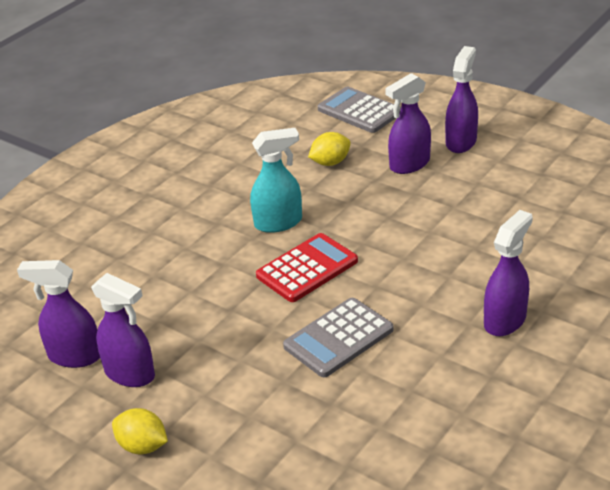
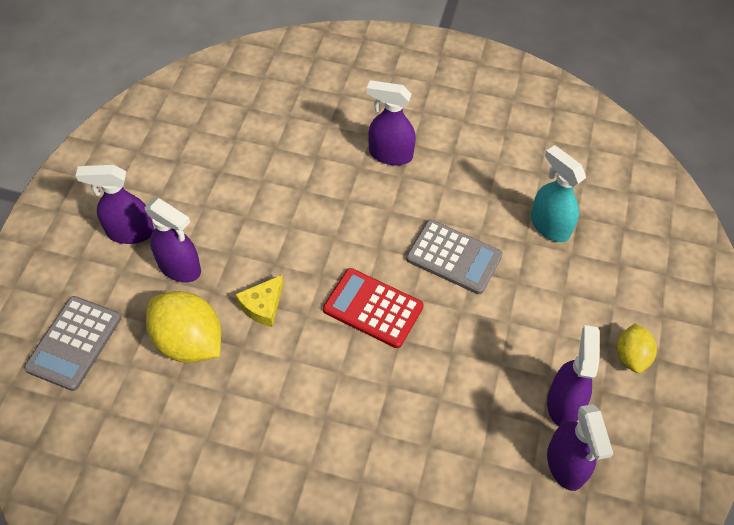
camera: 115 degrees left, 20 degrees up
(278, 223) = (309, 357): turquoise spray bottle -> turquoise spray bottle (549, 226)
(330, 162) = (189, 342): yellow lemon -> yellow lemon, size x1.74
(345, 204) = (263, 305): none -> yellow cheese

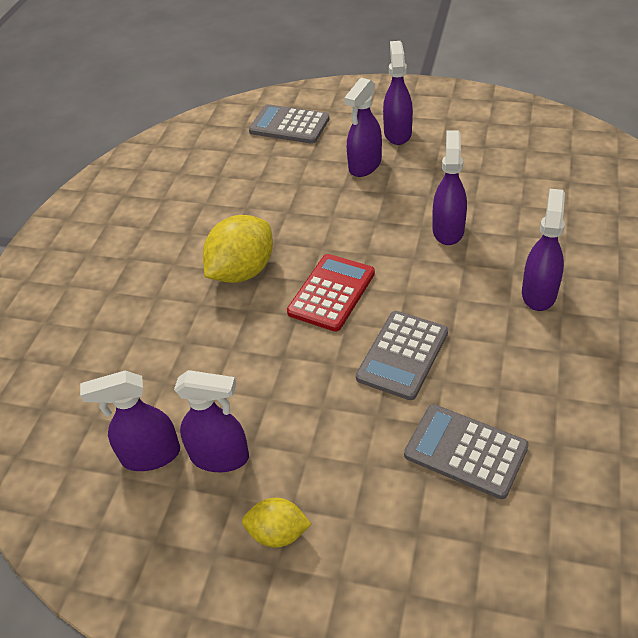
camera: 95 degrees right, 10 degrees down
(189, 342) = (291, 181): yellow lemon -> yellow lemon (242, 271)
(263, 305) = (329, 219): yellow cheese -> none
(300, 206) = (448, 230): none -> purple spray bottle
(549, 226) = (465, 451): turquoise spray bottle -> grey calculator

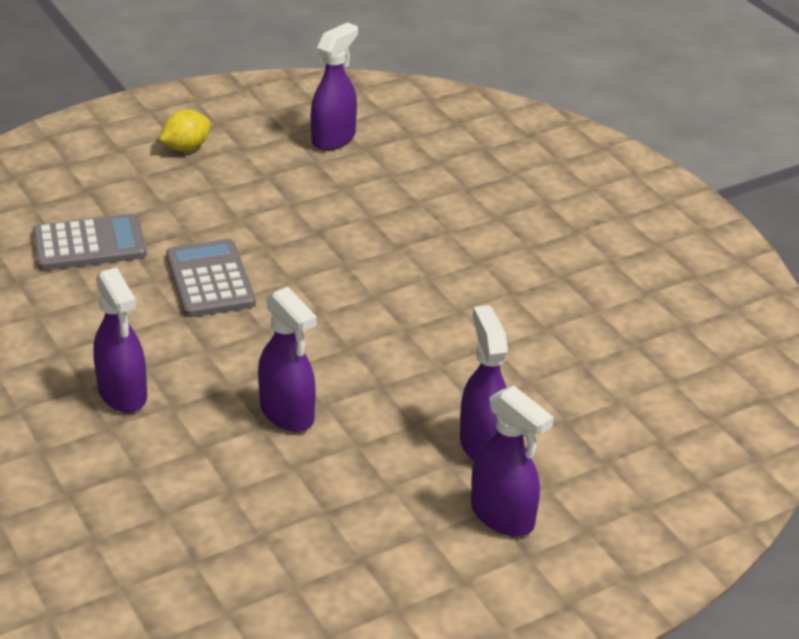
camera: 130 degrees right, 10 degrees down
(220, 457) = (280, 160): purple spray bottle -> none
(242, 271) = (451, 271): yellow lemon -> none
(289, 125) = (660, 452): grey calculator -> none
(331, 293) = (338, 295): red calculator -> none

